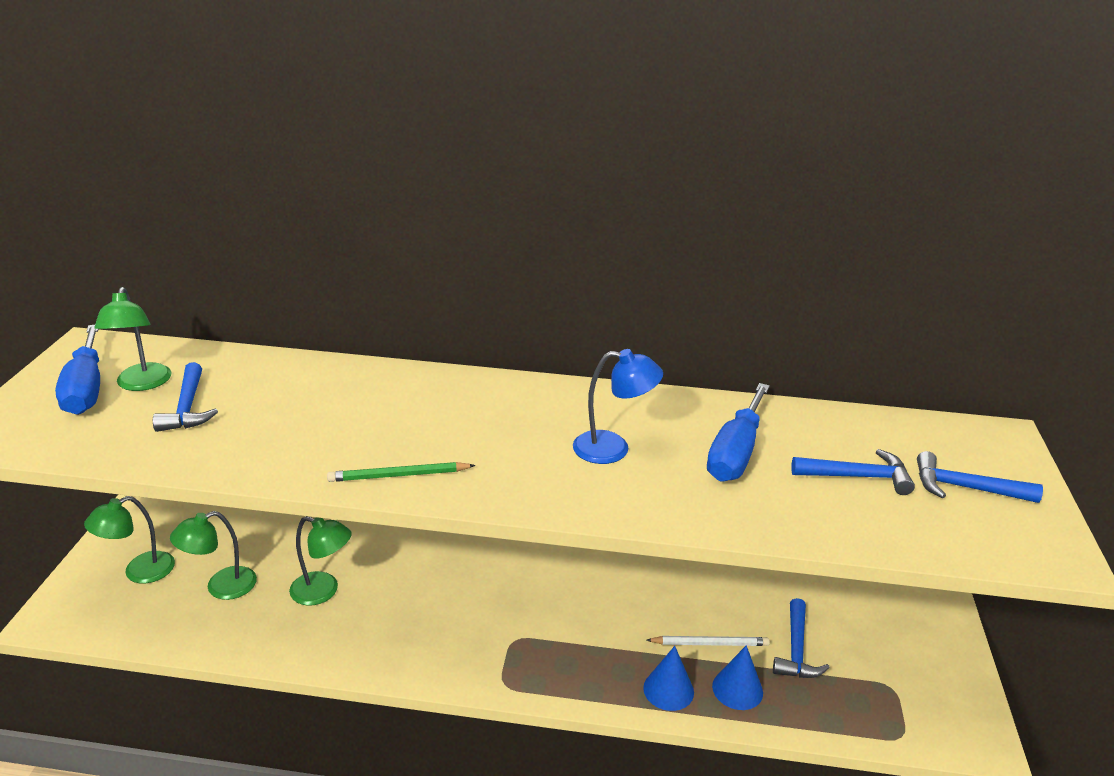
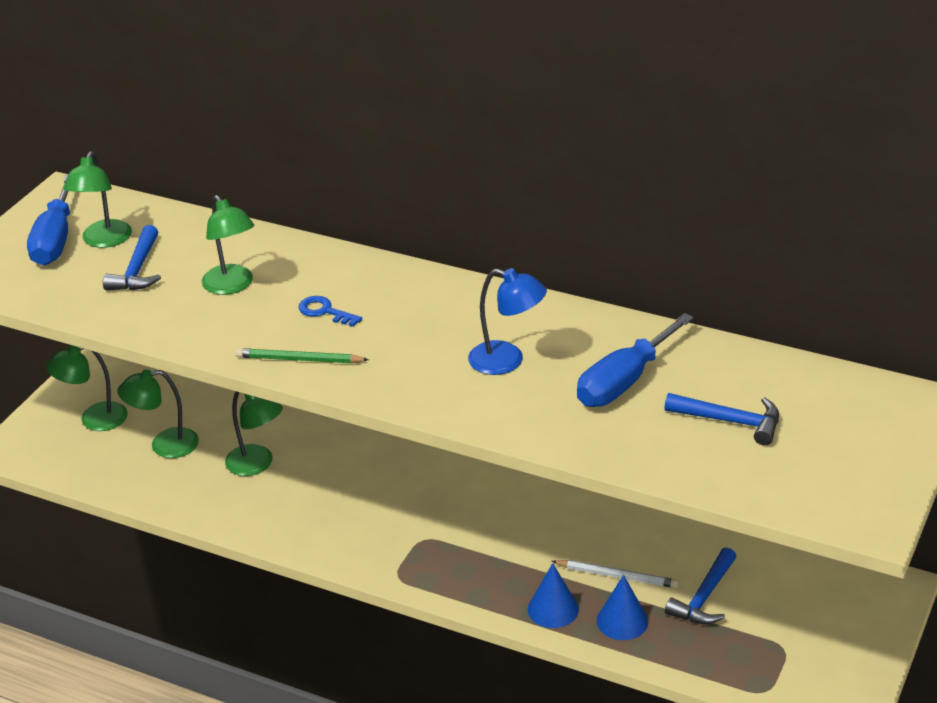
camera: 20 degrees right, 5 degrees up
(297, 411) = (232, 286): none -> green lamp
(406, 424) = (325, 311): none -> blue key
(965, 488) = (833, 448): blue hammer -> none

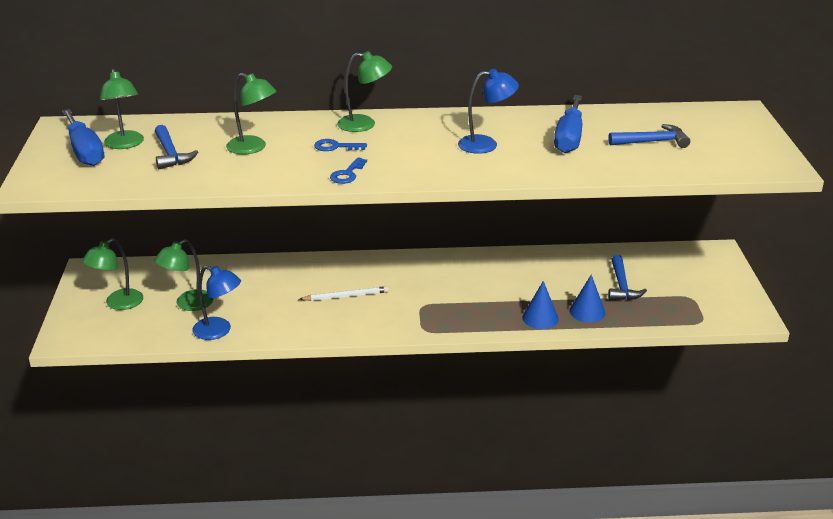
camera: 30 degrees left, 5 degrees down
(169, 495) = (219, 331): none -> blue lamp
(257, 464) = (268, 297): green lamp -> green lamp (364, 124)
(299, 360) = (347, 174): green pencil -> blue key
(617, 576) = (561, 290): white pencil -> white pencil (346, 296)

